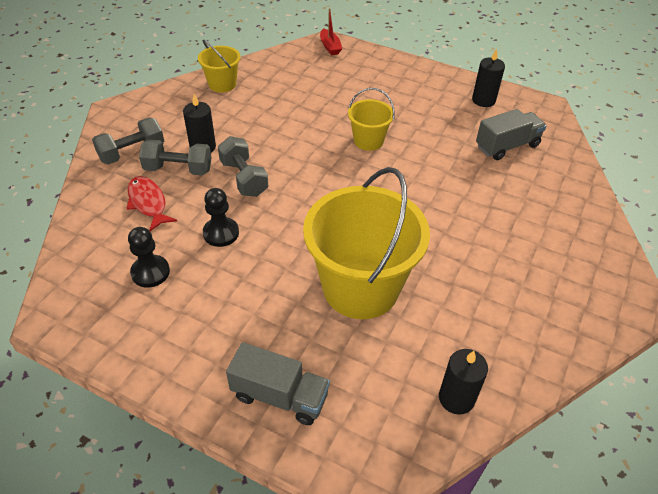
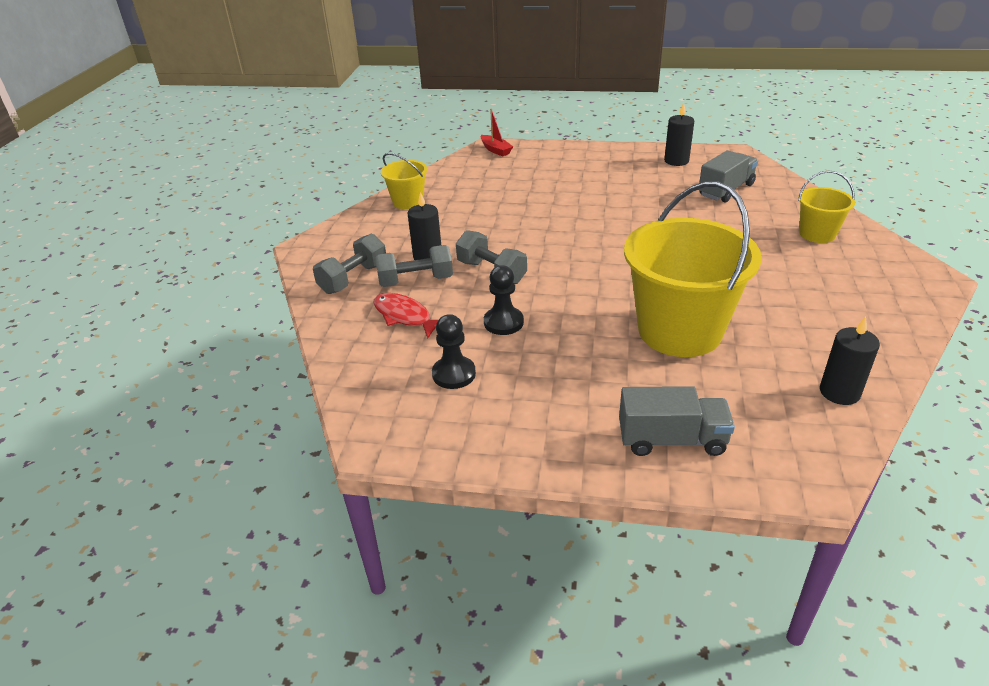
camera: 15 degrees left, 10 degrees down
(368, 141) = (593, 214): yellow bucket -> yellow bucket (817, 234)

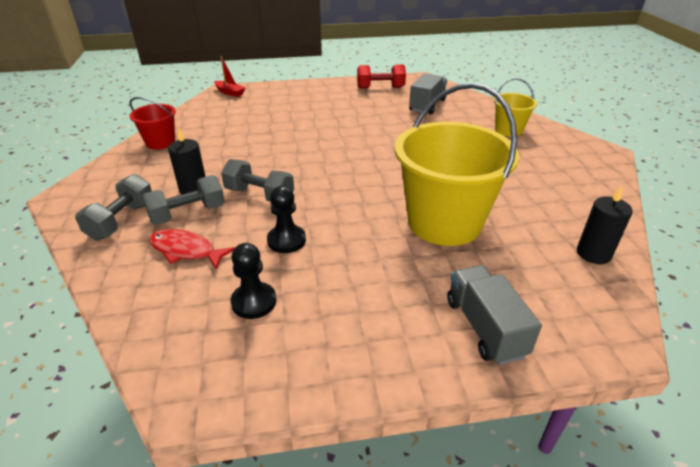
camera: 20 degrees left, 0 degrees up
(408, 202) = (160, 142): yellow bucket -> red bucket
(671, 440) = (484, 327): grey truck -> grey truck turned 90 degrees counterclockwise
(676, 161) = (380, 88): black candle -> red dumbbell

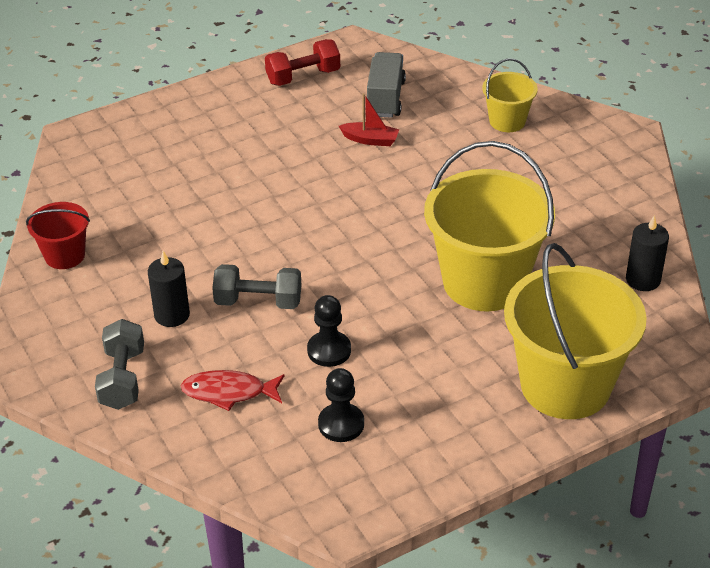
camera: 20 degrees left, 5 degrees up
(188, 214) = (193, 349): grey dumbbell -> none
(230, 92) = (86, 138): red boat -> red boat (370, 140)
(484, 327) = (565, 385): grey truck -> yellow bucket

